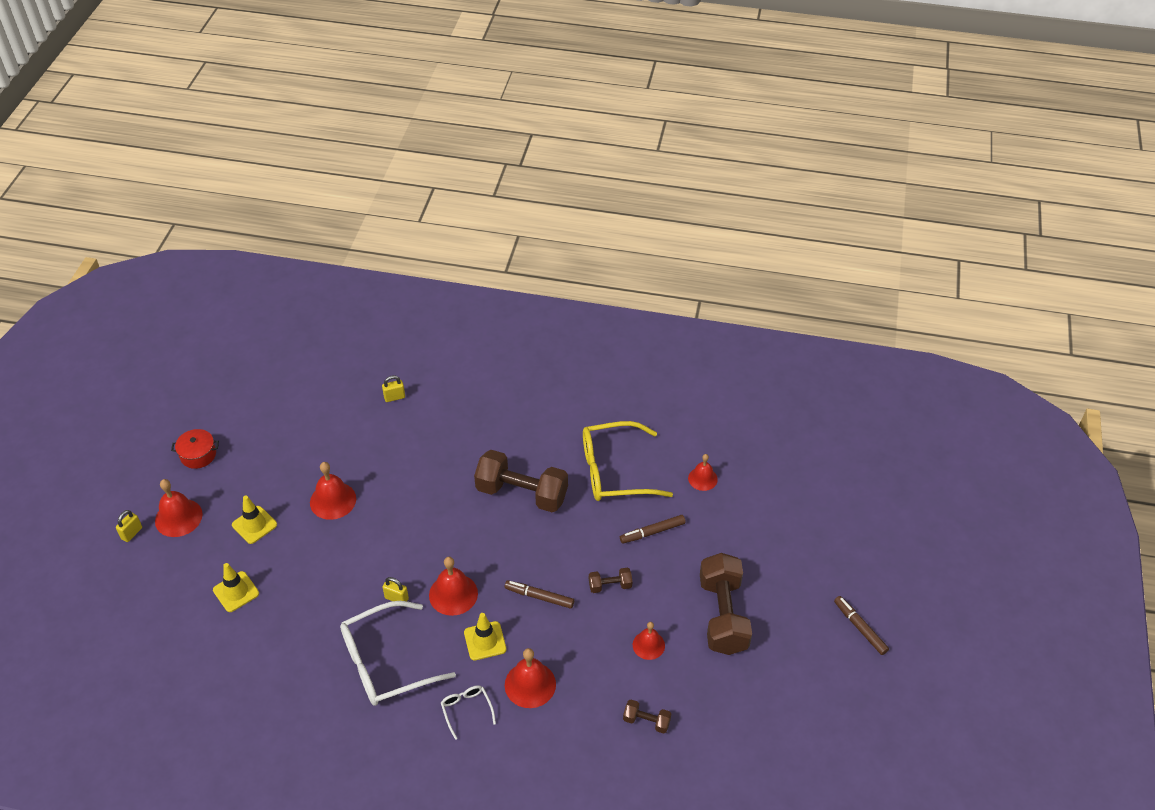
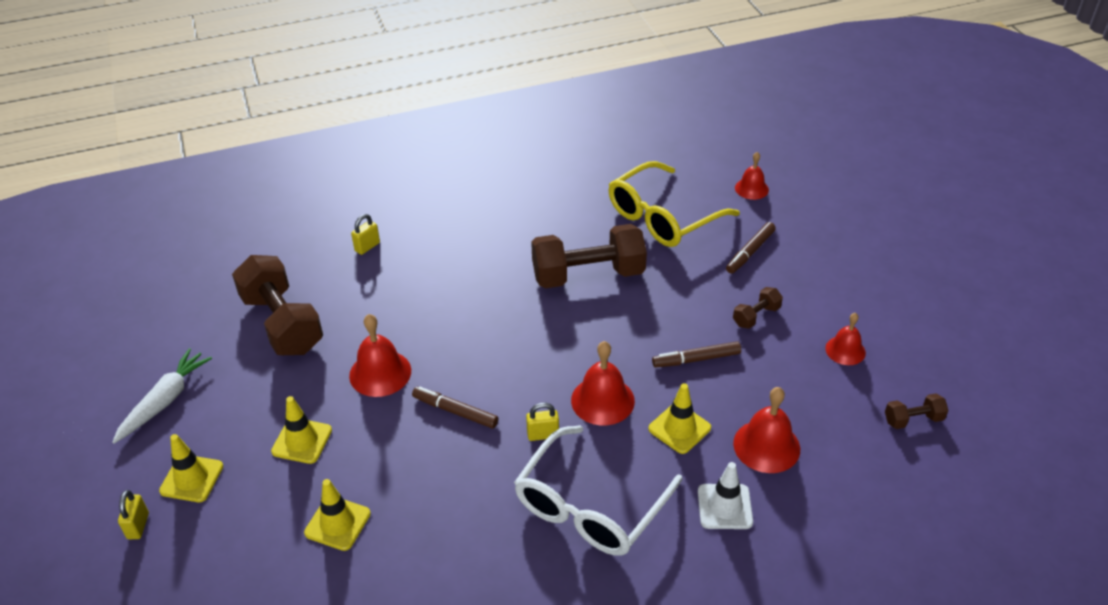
camera: 30 degrees left, 5 degrees down
(178, 517) = (192, 478): red bell -> yellow traffic cone
(198, 455) = (165, 401): red pot -> white carrot
(466, 710) = (724, 507): white glasses -> white traffic cone
(723, 615) = (885, 291): brown dumbbell -> brown dumbbell (282, 323)
(860, 628) = (1010, 246): brown marker -> brown marker (455, 412)

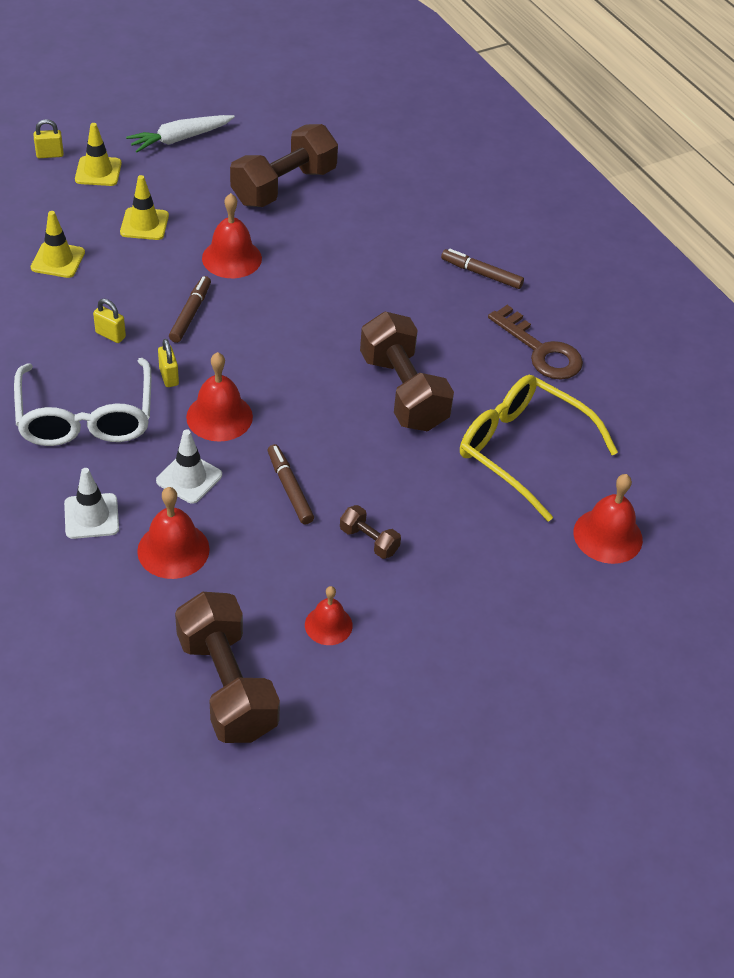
camera: 75 degrees right, 5 degrees up
(165, 401) = (180, 139): white carrot -> white carrot turned 135 degrees clockwise
(367, 247) = (404, 222): yellow padlock -> yellow padlock (110, 335)
(553, 191) = (540, 350): none -> brown key
(590, 506) = (86, 417): white glasses -> white glasses turned 120 degrees counterclockwise
(679, 428) = (189, 478): yellow traffic cone -> white traffic cone
(750, 252) = (481, 535): brown marker -> brown marker (481, 274)
(751, 188) = (608, 536): red bell -> red bell, size x1.55
(913, 420) = (227, 685): brown dumbbell -> brown dumbbell, size x2.20

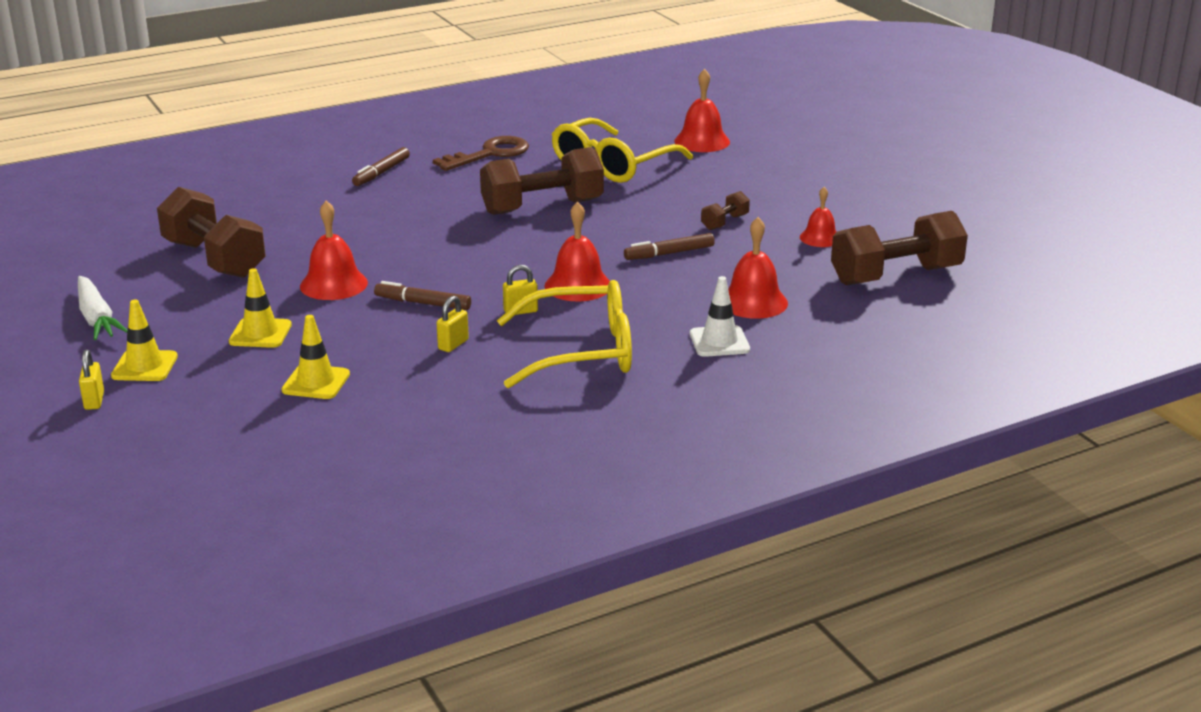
camera: 85 degrees left, 20 degrees down
(86, 417) = (581, 352): white glasses -> yellow glasses
(189, 478) = (662, 297): white traffic cone -> none

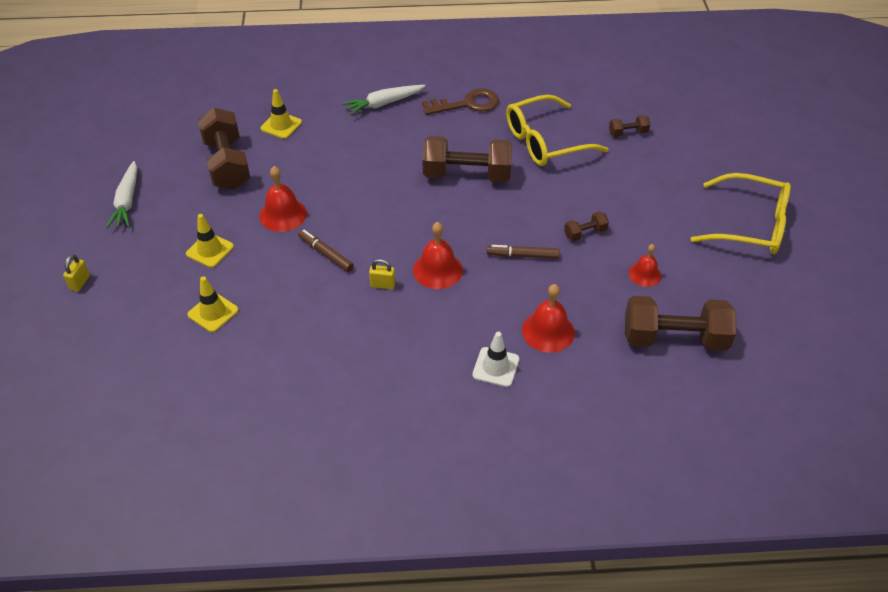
camera: 25 degrees right, 20 degrees up
(144, 366) = (126, 259): yellow traffic cone -> yellow traffic cone (281, 125)
(381, 172) = (383, 104): brown marker -> white carrot
(453, 344) = (318, 305): yellow padlock -> none
(581, 352) = (396, 343): yellow glasses -> yellow glasses (750, 225)
(702, 141) = (628, 133): red bell -> brown dumbbell

